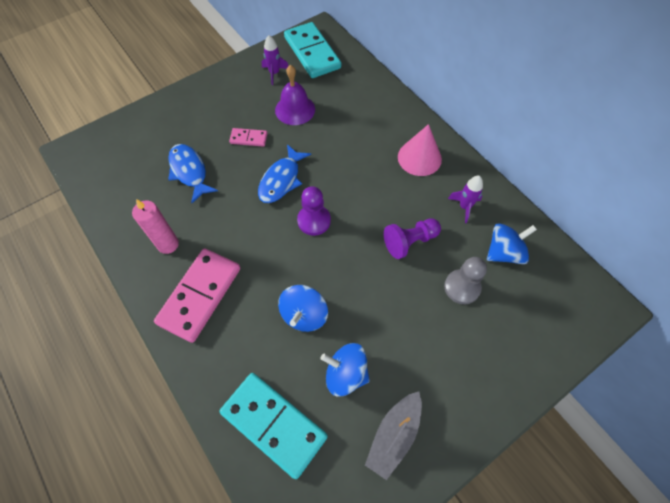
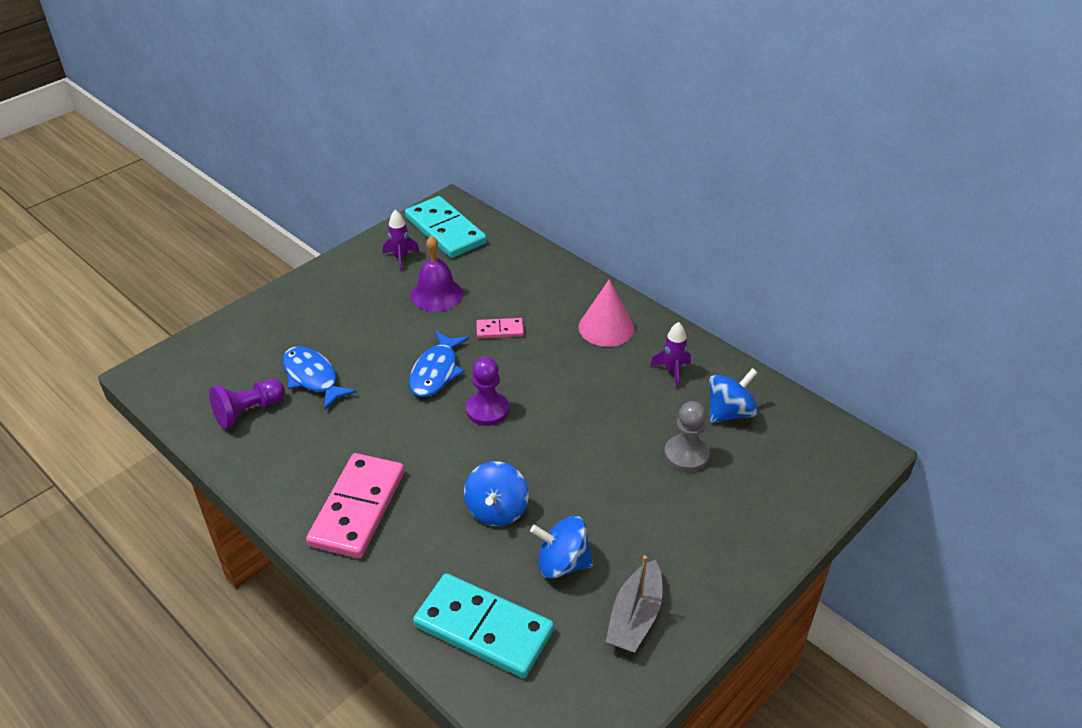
camera: 10 degrees left, 20 degrees down
(168, 244) = (302, 459): pink candle -> none
(248, 138) = (383, 332): pink domino -> pink domino (500, 330)
(410, 242) = (612, 416): purple pawn -> purple pawn (248, 411)

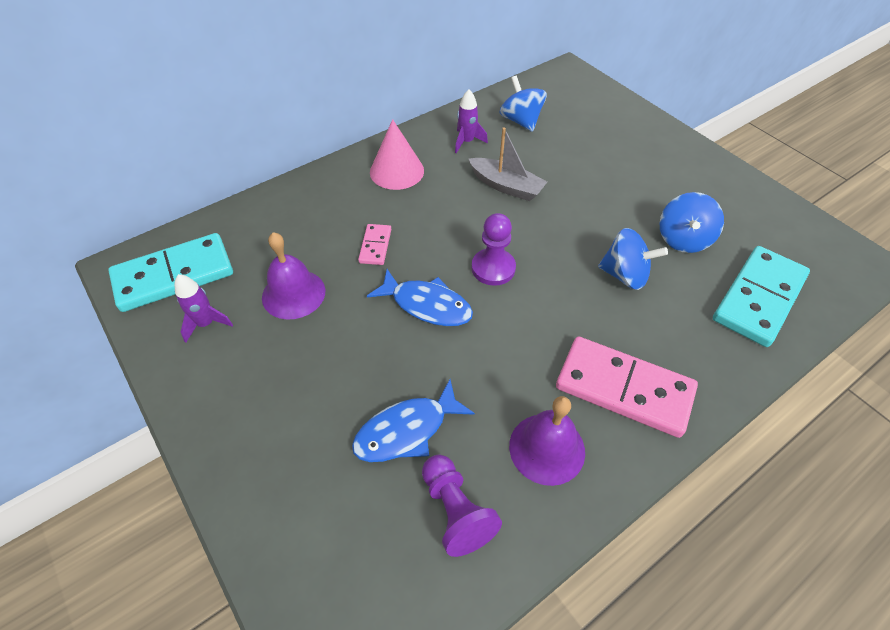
camera: 80 degrees left, 10 degrees up
(298, 459) = (547, 448): none -> purple bell
(635, 617) = (731, 205): grey boat -> grey boat (506, 186)
(686, 455) = (565, 151): grey pawn -> none

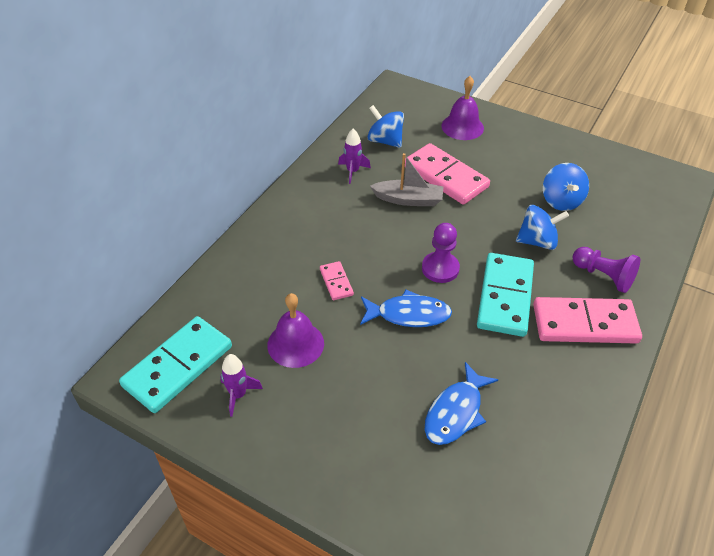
camera: 25 degrees left, 5 degrees down
(397, 171) = (311, 214): pink cone -> none
(455, 511) = (526, 452): purple pawn -> purple pawn (603, 276)
(547, 448) = (559, 385): purple bell -> purple bell (462, 127)
(562, 174) = (445, 177): none -> pink domino
(759, 298) = (634, 228): turquoise domino -> turquoise domino (505, 297)

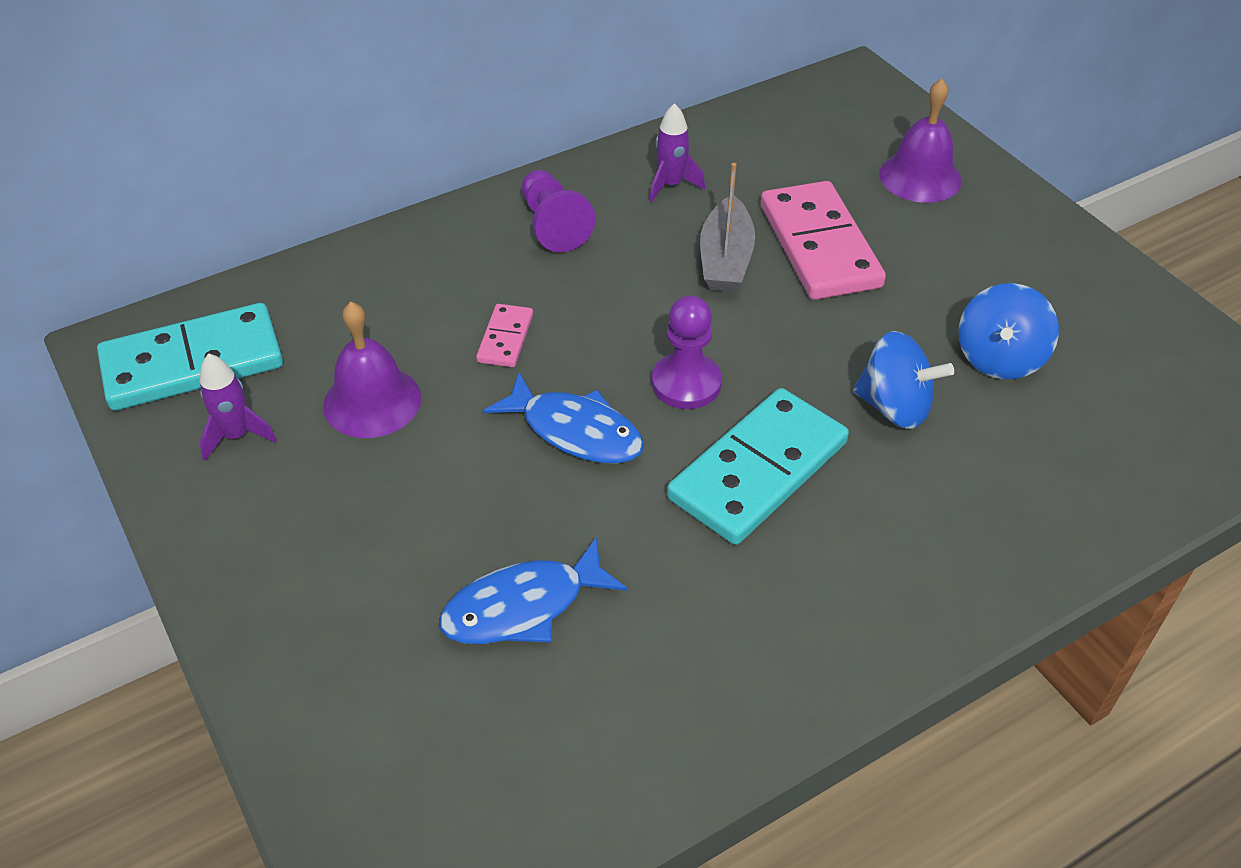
camera: 30 degrees right, 0 degrees up
(385, 141) = (764, 156): blue spinning top -> none
(408, 199) = (725, 259): grey boat -> grey boat turned 60 degrees clockwise
(584, 323) = (863, 572): pink domino -> none
(603, 276) = (969, 511): purple pawn -> purple pawn (553, 225)

